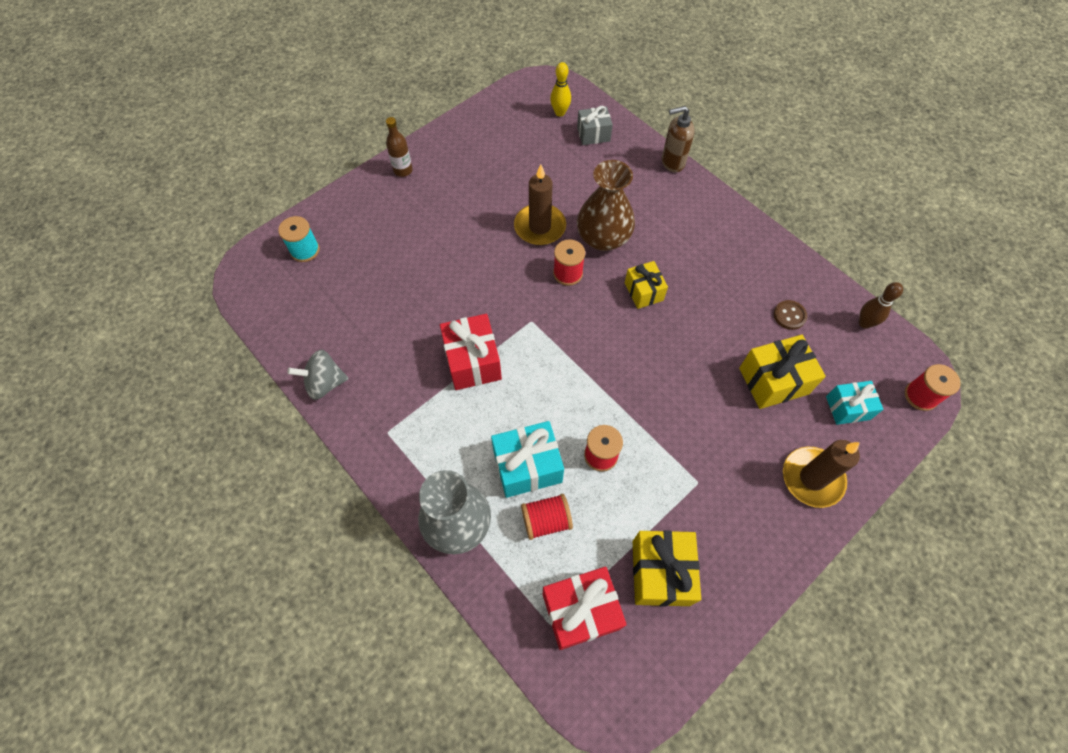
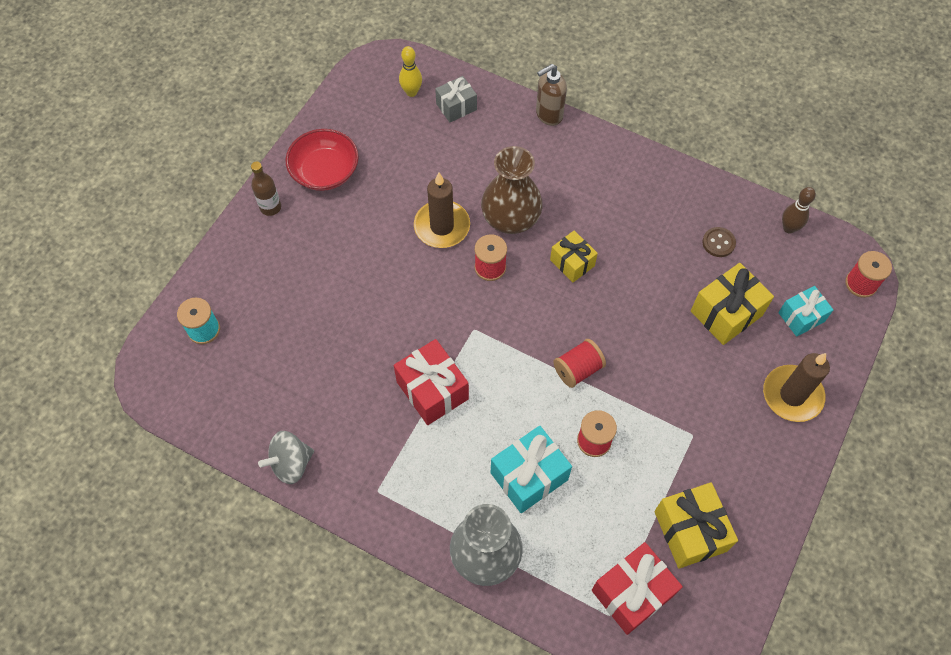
camera: 20 degrees left, 0 degrees up
(460, 155) = (325, 171): none -> red bowl
(546, 520) = (567, 521): red spool -> red spool (578, 369)

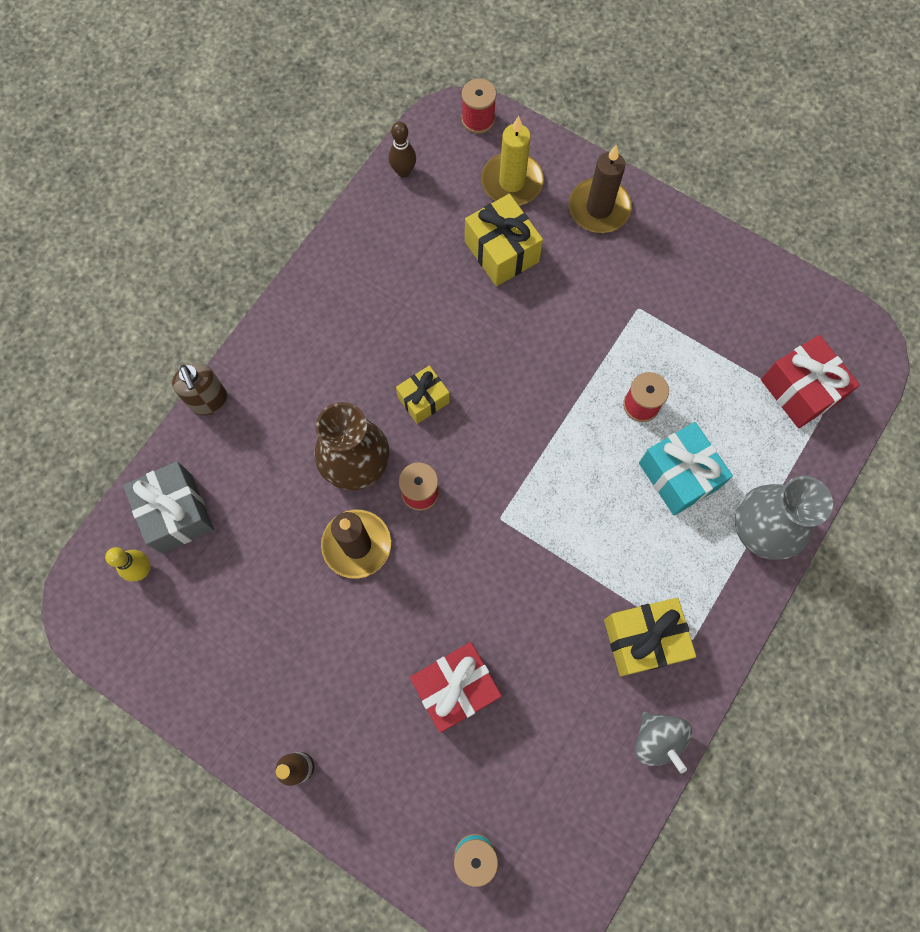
camera: 85 degrees left, 10 degrees up
(325, 171) = (253, 691): red bowl -> none
(432, 390) = (574, 571): red gift -> red gift (455, 688)
(456, 107) = (176, 513): grey gift -> grey gift, size x1.56
(578, 369) = (558, 410): red spool -> none
(690, 531) = (738, 327): yellow gift -> yellow gift (643, 640)
(718, 243) = (414, 244): brown button -> none
(801, 317) = (512, 182): turquoise gift -> yellow candle

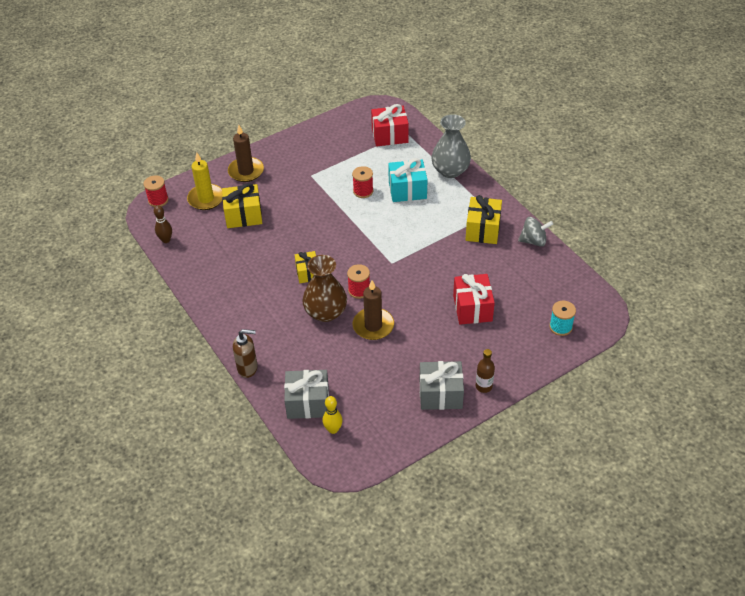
camera: 65 degrees left, 25 degrees down
(260, 703) = (440, 394): none -> grey gift

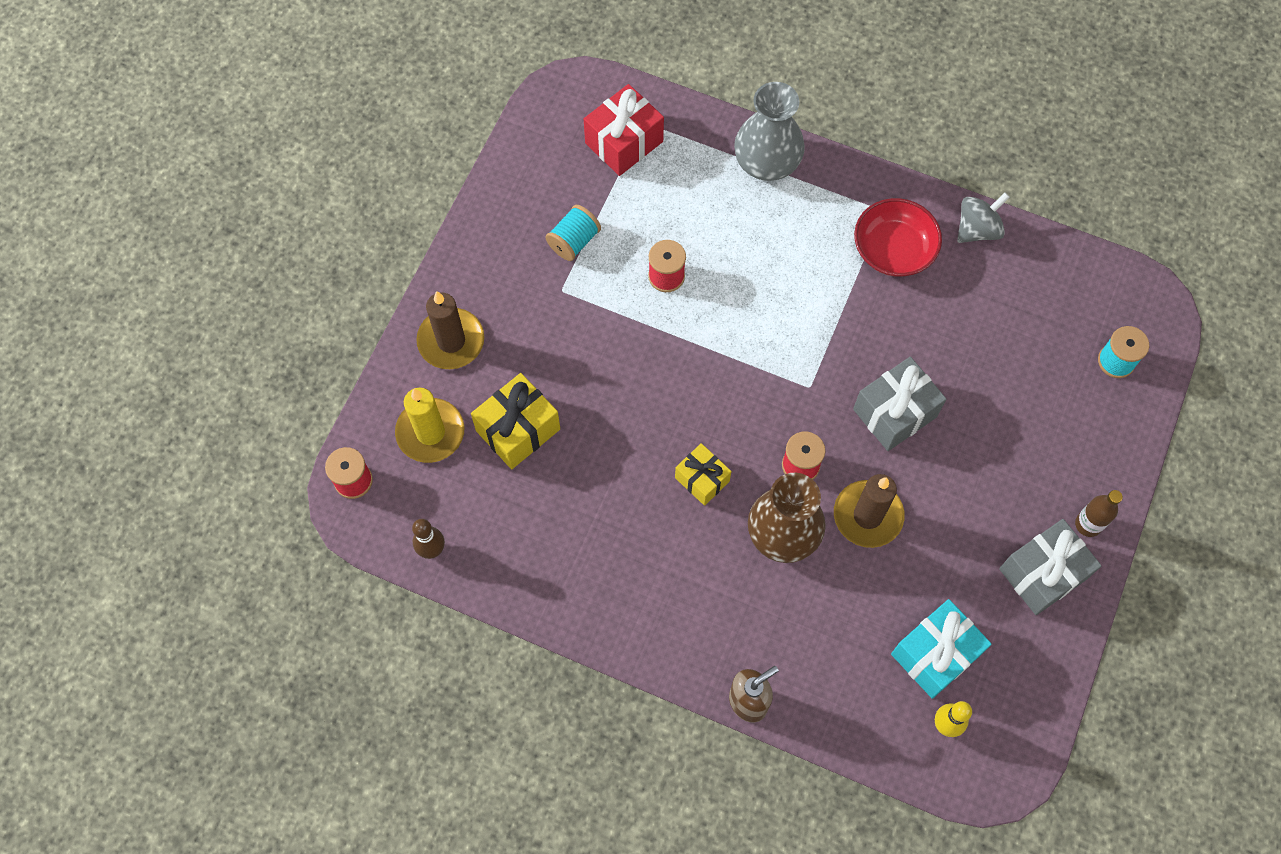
camera: 35 degrees left, 20 degrees up
(308, 403) = (878, 704): grey gift -> grey gift (895, 413)
(333, 160) = (574, 241): none -> turquoise spool
(407, 190) = (731, 236): turquoise gift -> turquoise gift (935, 654)
(472, 308) = (980, 400): red gift -> none
(482, 230) = (893, 249): yellow gift -> red bowl

